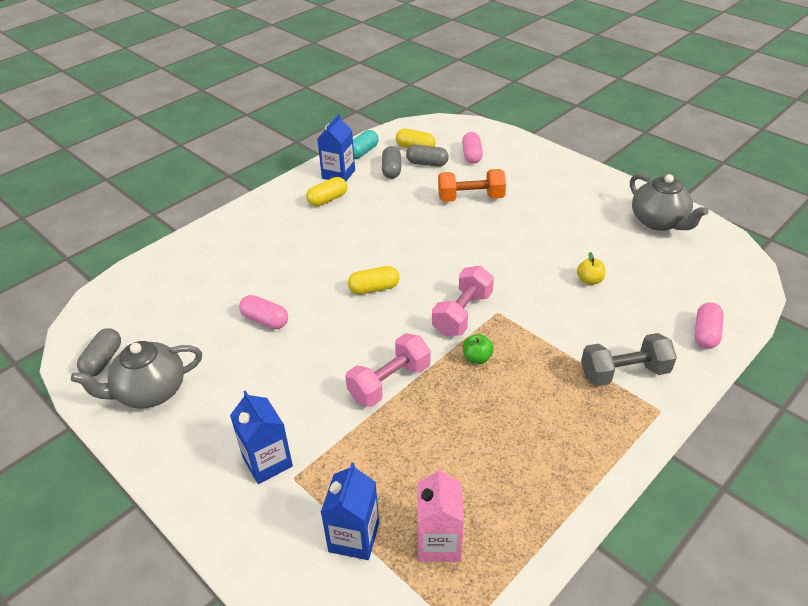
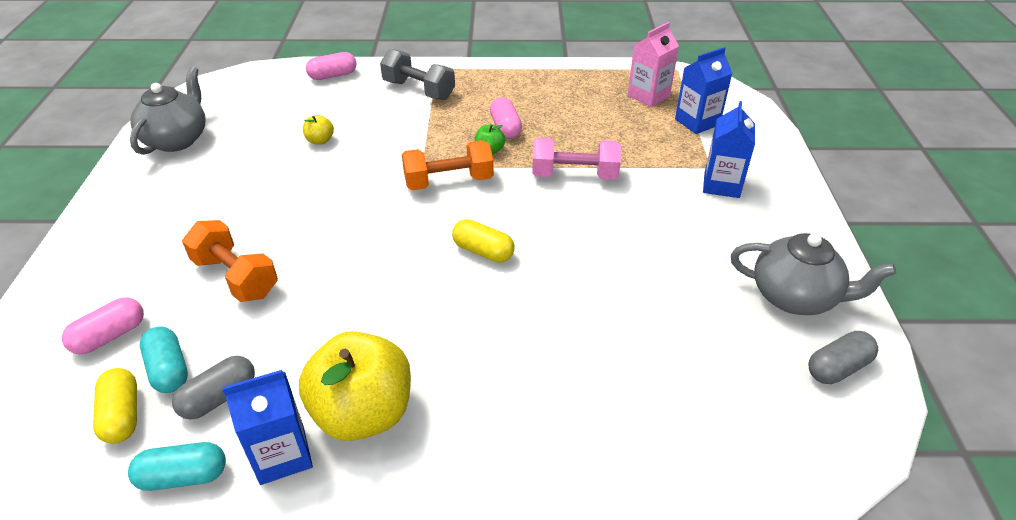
camera: 135 degrees left, 0 degrees up
(265, 320) = (622, 293): pink capsule -> pink capsule (505, 128)
(327, 199) = (363, 413): yellow capsule -> yellow apple
(427, 163) = (169, 370): grey capsule -> turquoise capsule
(462, 314) = (449, 182): pink dumbbell -> orange dumbbell

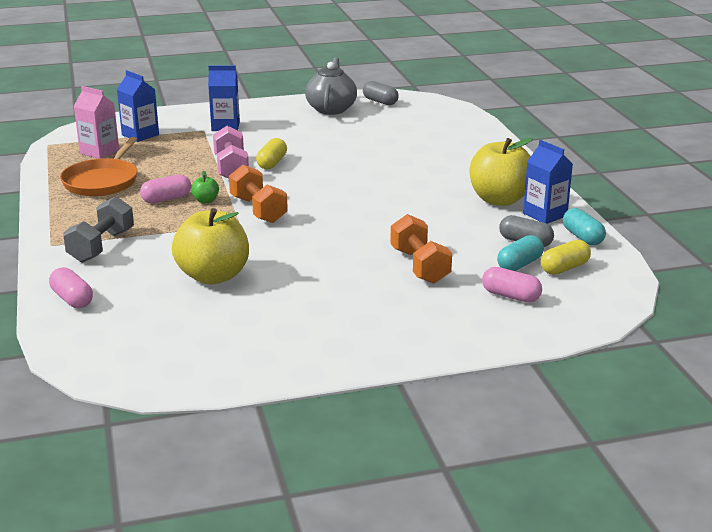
camera: 105 degrees left, 15 degrees down
(177, 139) = (236, 357): grey teapot -> none
(236, 277) = (419, 266): orange dumbbell -> orange dumbbell turned 45 degrees counterclockwise
(320, 141) = (213, 276): yellow apple -> yellow apple, size x2.39
(483, 251) = (338, 187): yellow capsule -> yellow capsule (272, 163)
(566, 95) = (102, 181): none -> orange pan

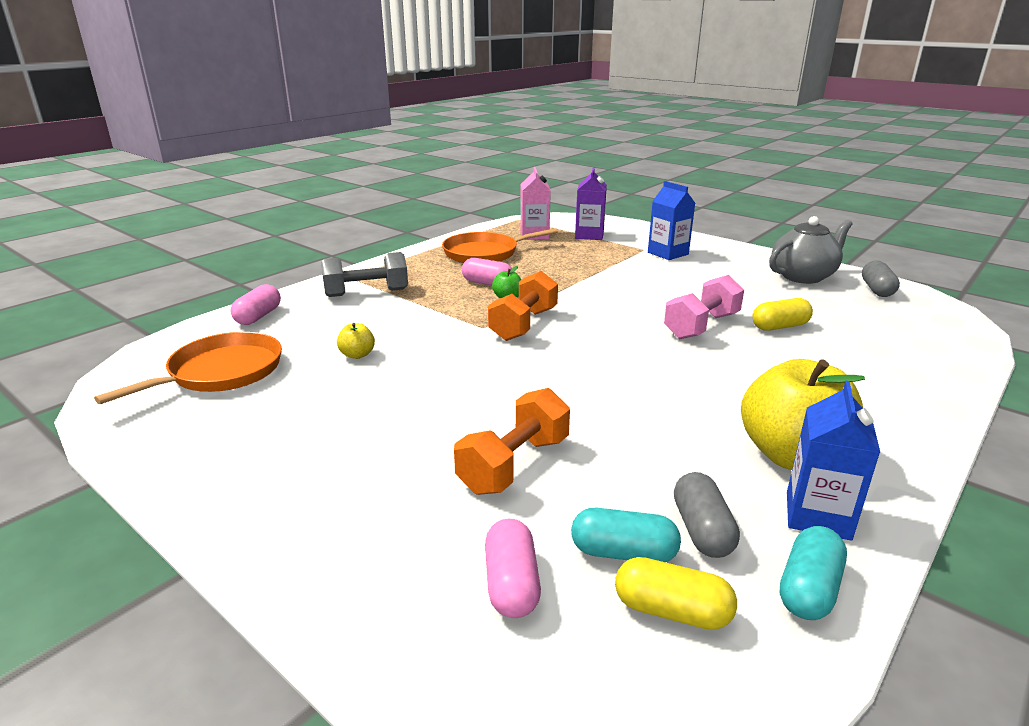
camera: 55 degrees right, 0 degrees up
(140, 135) = (589, 235): blue carton -> purple carton
(161, 332) = (221, 372): none -> orange pan
(213, 276) = (357, 355): yellow apple -> yellow apple, size x0.42
(231, 168) = (589, 284): pink dumbbell -> pink dumbbell (701, 326)
(272, 163) = (632, 295): yellow capsule -> yellow capsule (780, 327)

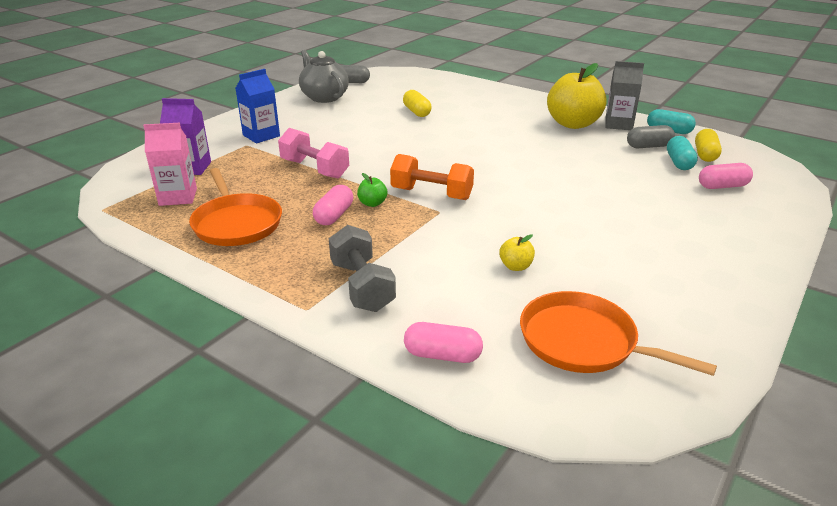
camera: 95 degrees left, 5 degrees up
(514, 465) = (630, 189): orange dumbbell -> none
(701, 326) = (421, 133): pink dumbbell -> pink dumbbell (314, 169)
(818, 515) = (618, 124): blue carton -> grey carton

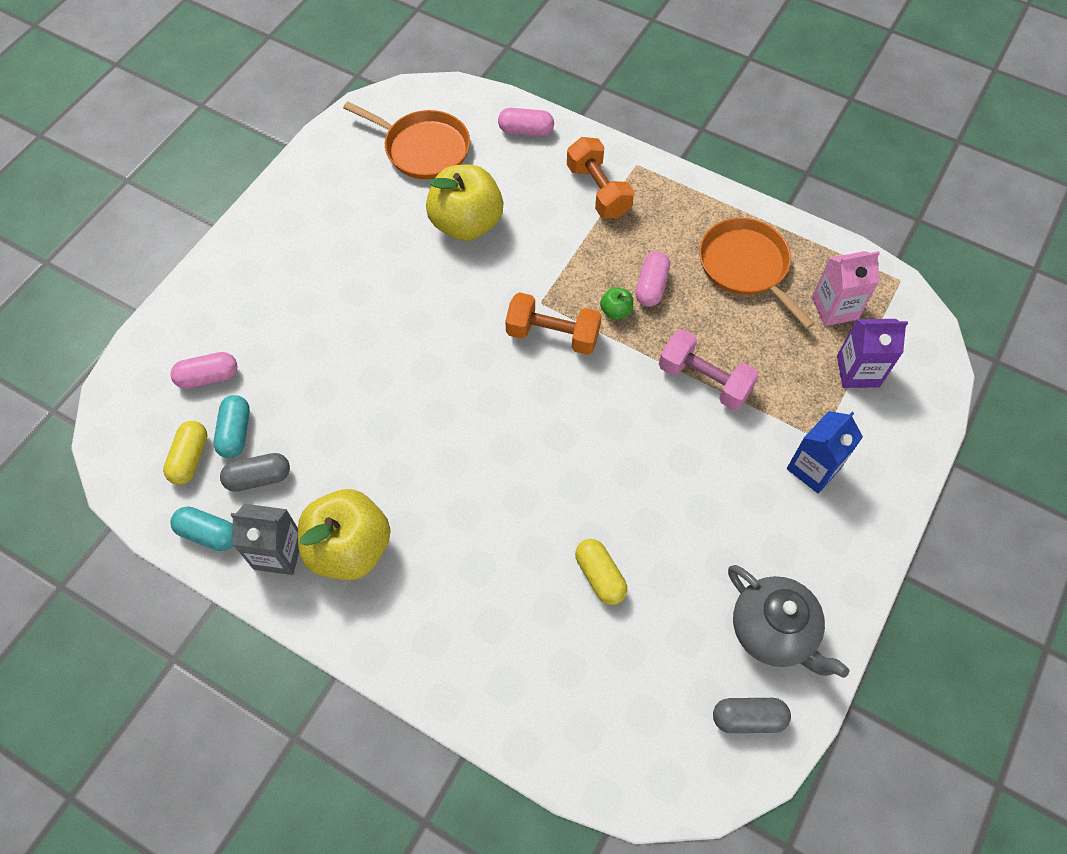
camera: 175 degrees right, 30 degrees up
(362, 286) = (598, 191): grey dumbbell -> orange dumbbell
(515, 266) = (466, 224): yellow apple -> yellow apple, size x2.39

